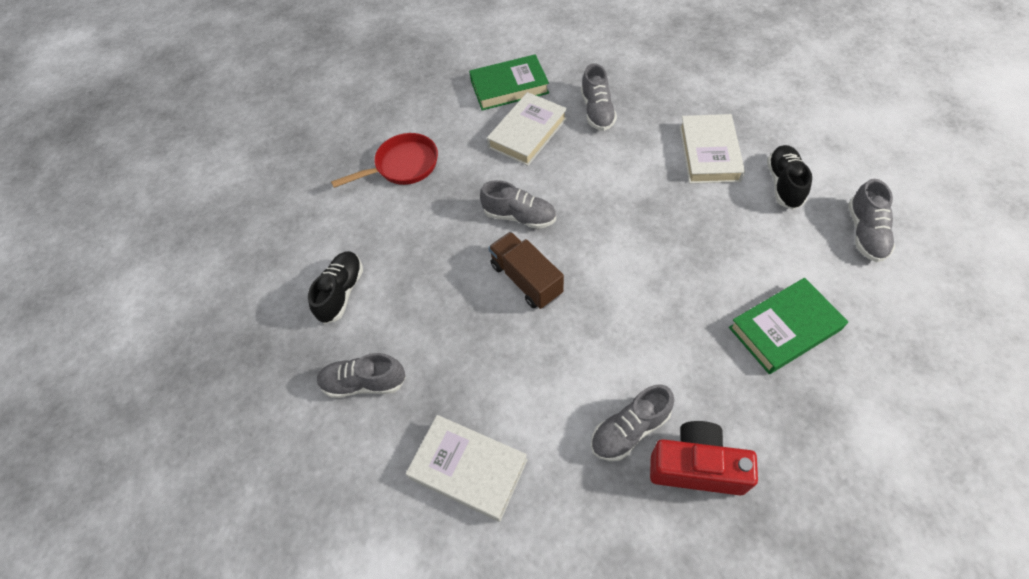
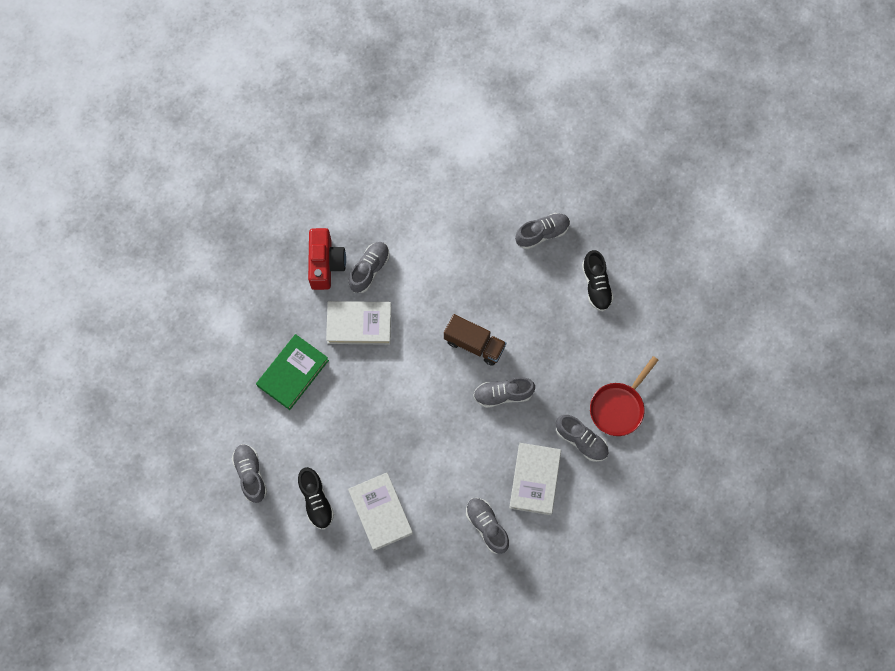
camera: 150 degrees right, 15 degrees up
(460, 150) = (581, 440): none -> grey shoe
(468, 469) = (452, 211): white book -> white book (359, 324)
(509, 87) = (575, 528): green book -> none
(696, 466) = (325, 264): red camera -> red camera turned 75 degrees counterclockwise

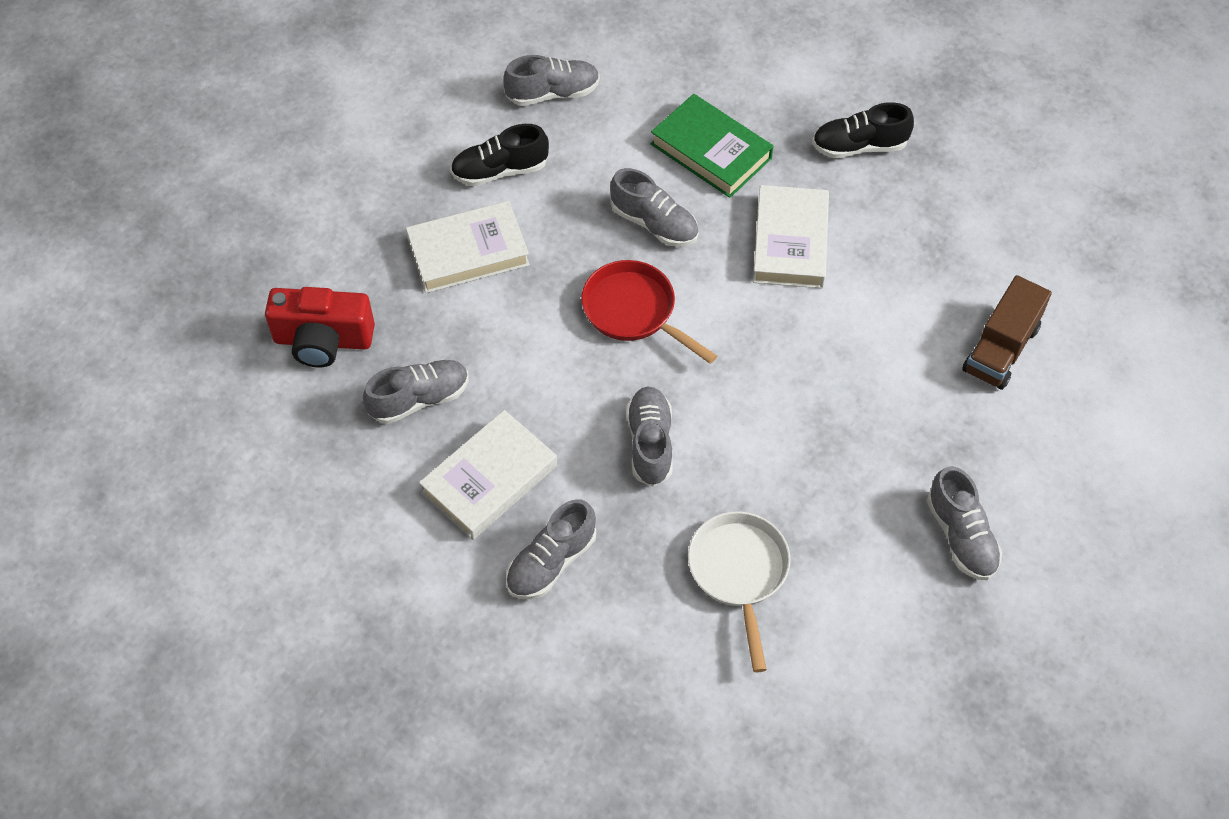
camera: 95 degrees right, 15 degrees down
(325, 264) = (898, 202): red camera -> red camera (323, 340)
(369, 270) = (888, 262): grey shoe -> grey shoe (654, 223)
(474, 344) = (746, 407): brown truck -> brown truck (1000, 349)
(535, 479) = (489, 479): white book -> white book turned 60 degrees counterclockwise
(576, 343) = (739, 573): none -> white pan
(596, 285) = (855, 621): black shoe -> black shoe (859, 146)
(618, 407) = (608, 634): red pan -> red pan (634, 311)

